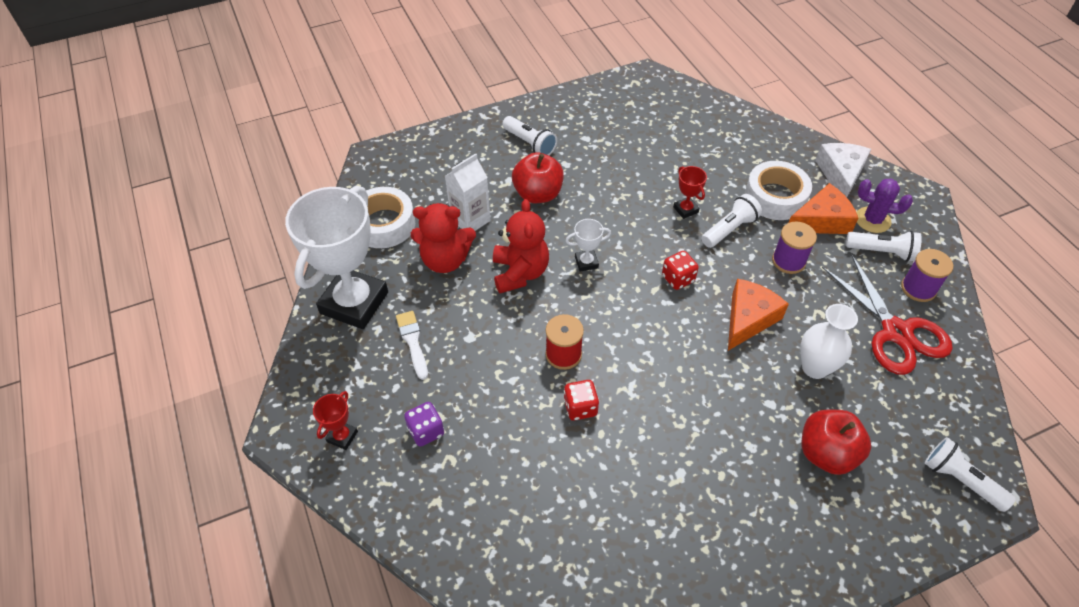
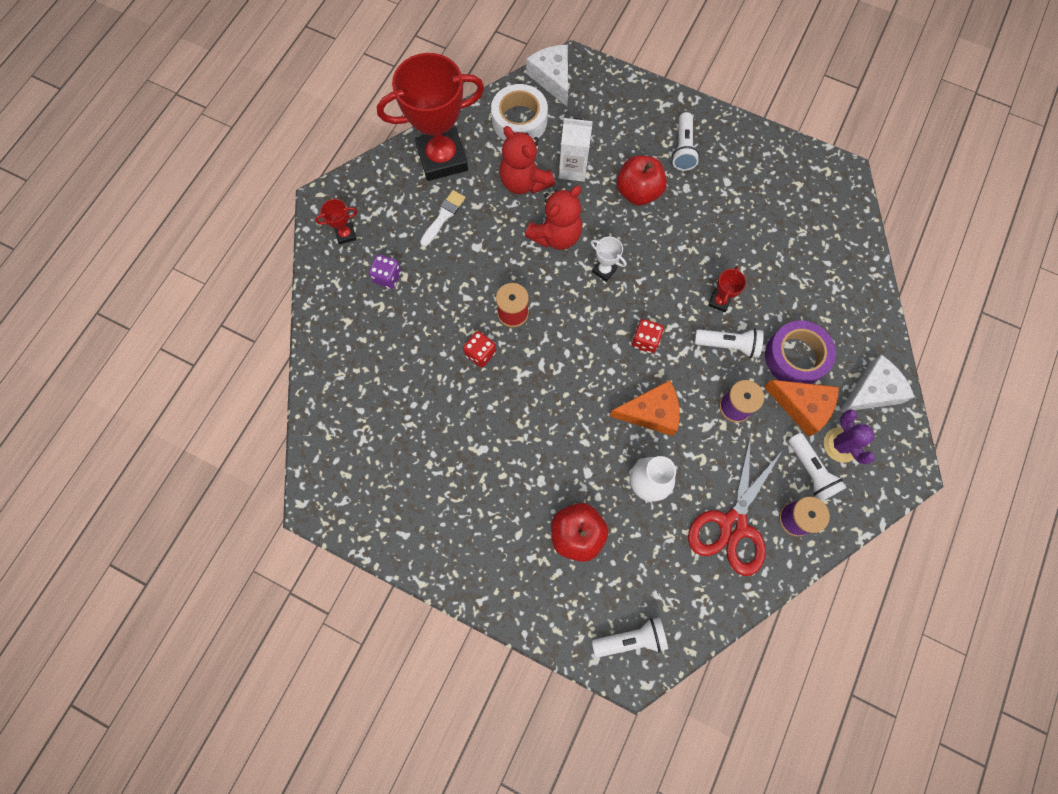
camera: 50 degrees right, 20 degrees up
(354, 303) = (442, 158): white trophy -> red trophy
(372, 177) = (552, 78): none -> white cheese
(775, 197) = (795, 357): white tape -> purple tape
(960, 480) = (631, 639): white flashlight -> white flashlight turned 75 degrees clockwise

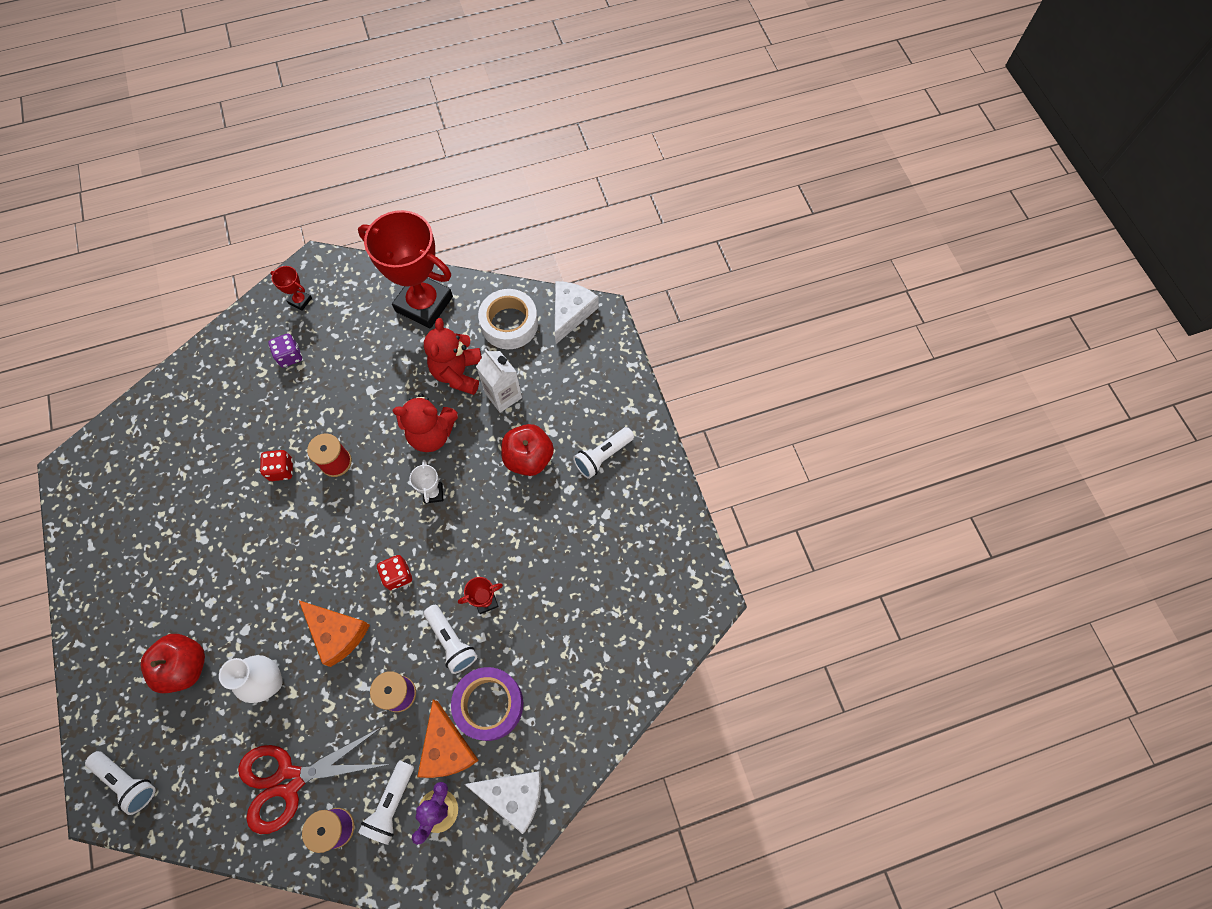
camera: 45 degrees right, 5 degrees down
(443, 216) = (375, 347): white brush -> none

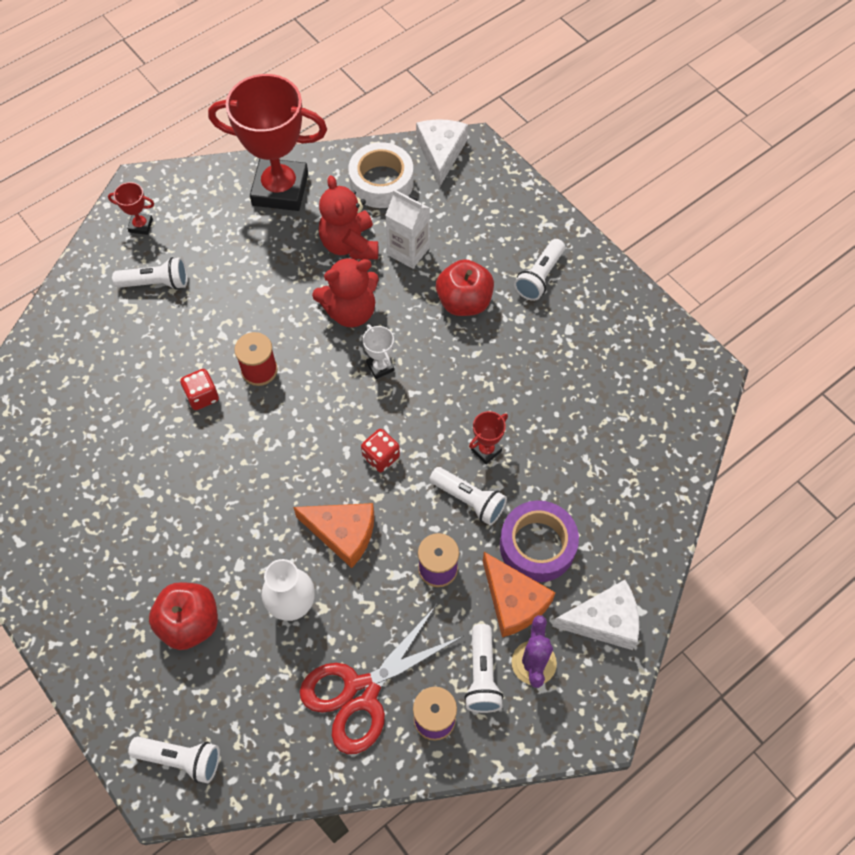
camera: 20 degrees left, 5 degrees down
(290, 356) = (156, 283): purple dice -> white flashlight

